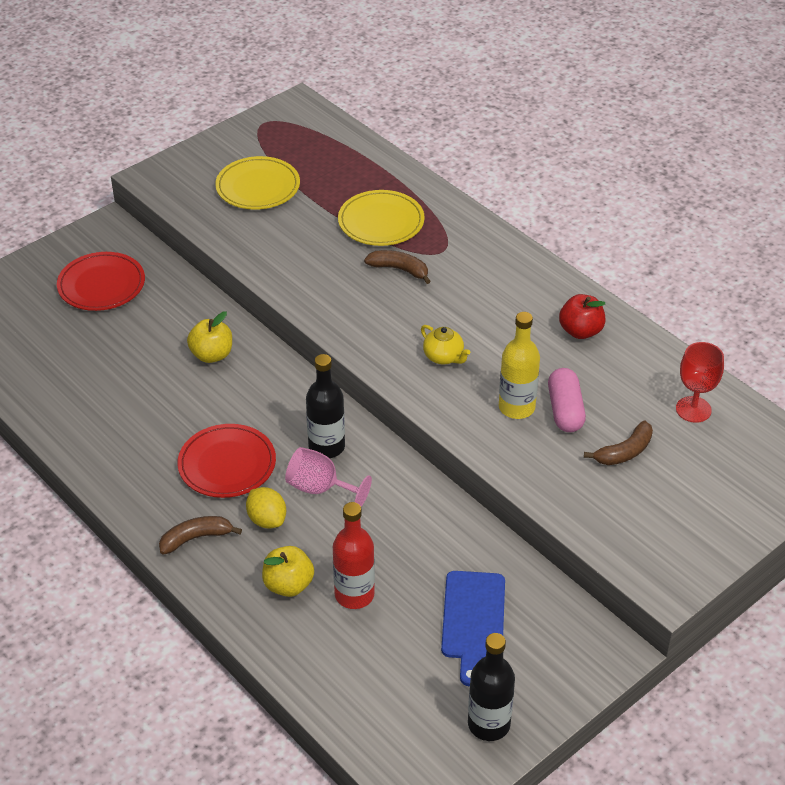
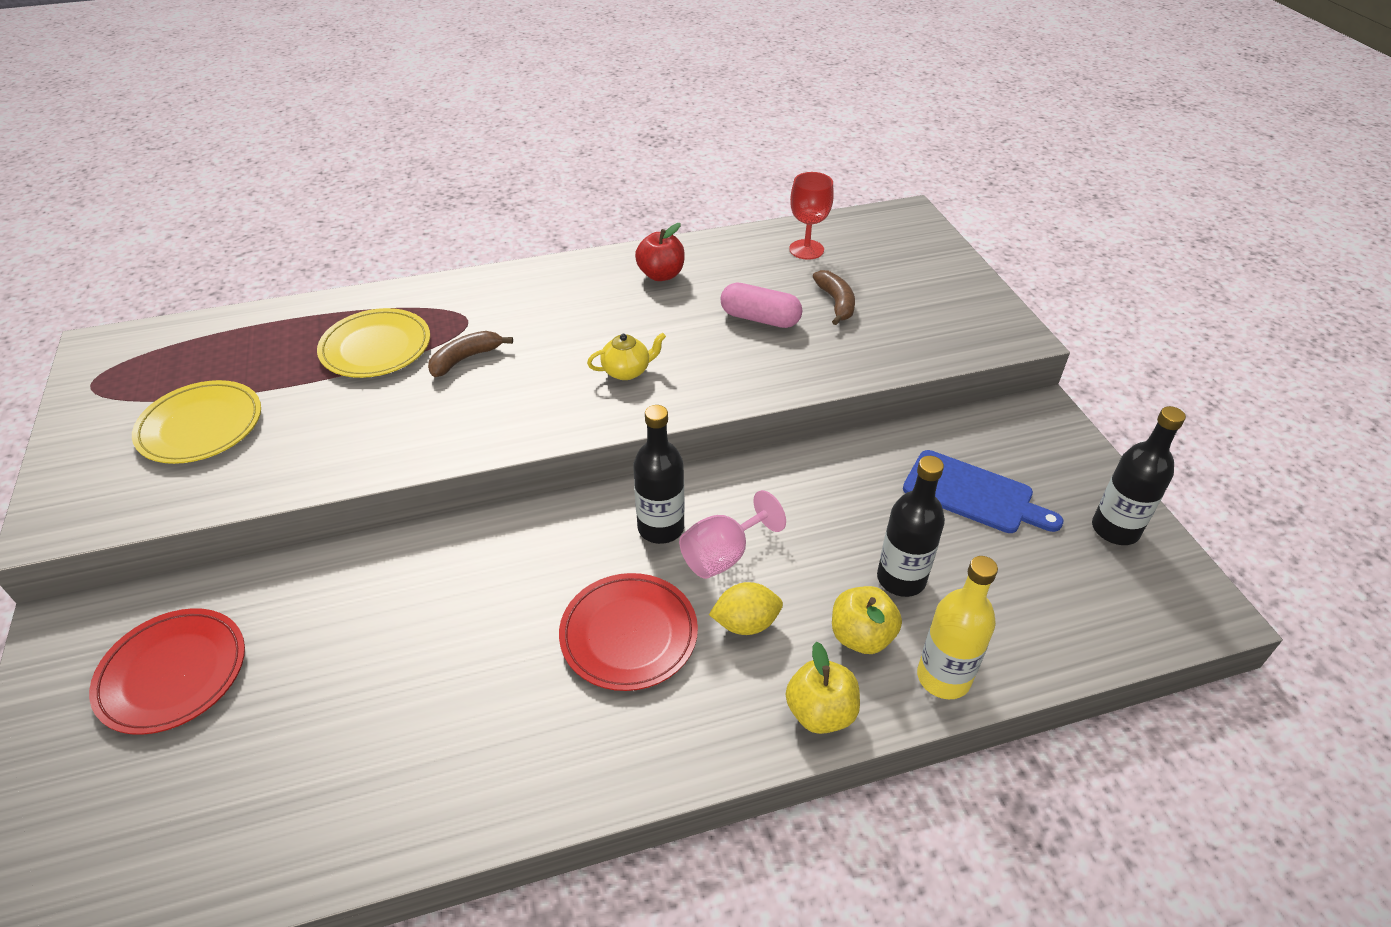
camera: 65 degrees left, 0 degrees up
(196, 538) = (738, 711): brown banana -> none
(212, 355) = (424, 588): yellow apple -> yellow apple (820, 712)
(354, 595) = (901, 579): red bottle -> black bottle
(516, 407) = (735, 347): yellow bottle -> yellow bottle (943, 677)

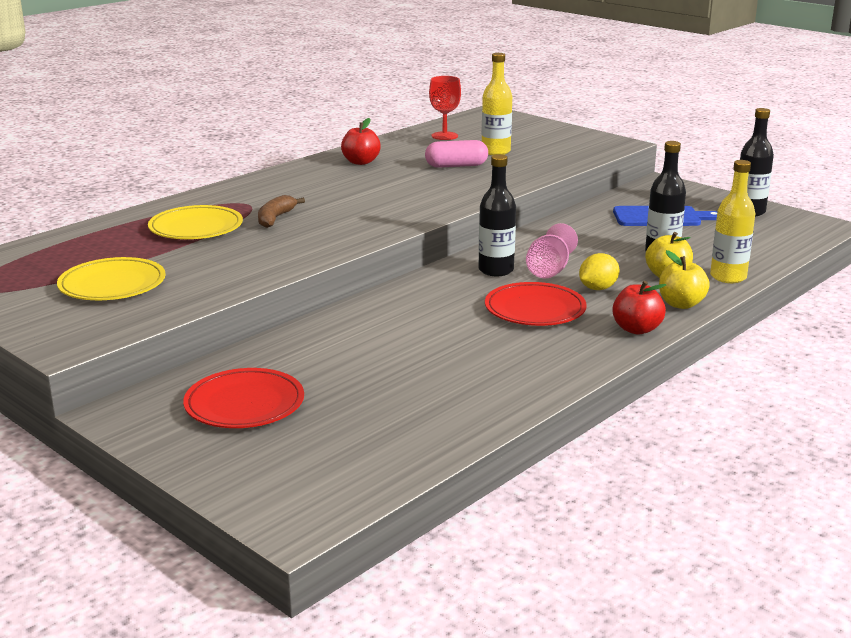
camera: 30 degrees left, 20 degrees down
(627, 371) = (400, 200): yellow teapot -> none
(710, 743) = (636, 329): none -> red apple
(836, 303) = (495, 151): brown banana -> yellow bottle

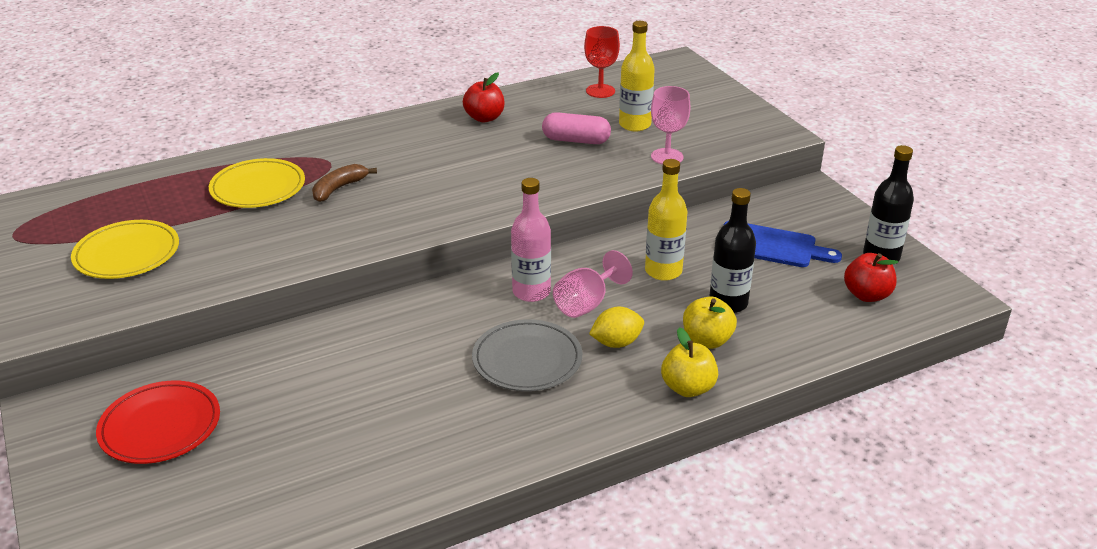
camera: 20 degrees right, 10 degrees up
(496, 270) = (531, 292): black bottle -> pink bottle
(535, 309) = (527, 360): red plate -> grey plate
(543, 166) = (667, 157): none -> pink goblet
(636, 329) = (610, 415): red apple -> red apple (867, 295)
(728, 277) = (774, 357): yellow bottle -> yellow bottle (663, 271)

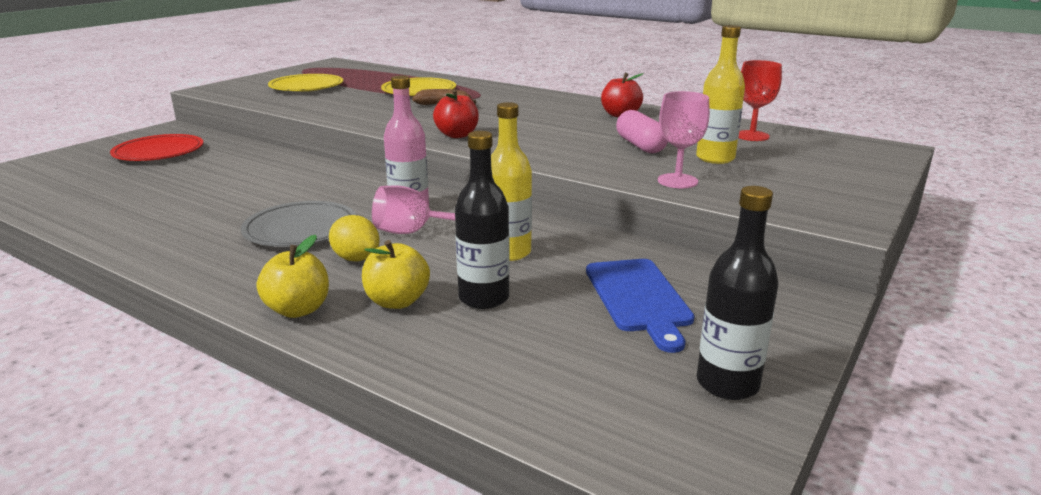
camera: 60 degrees right, 10 degrees down
(867, 295) = (609, 391): red apple -> red apple (457, 135)

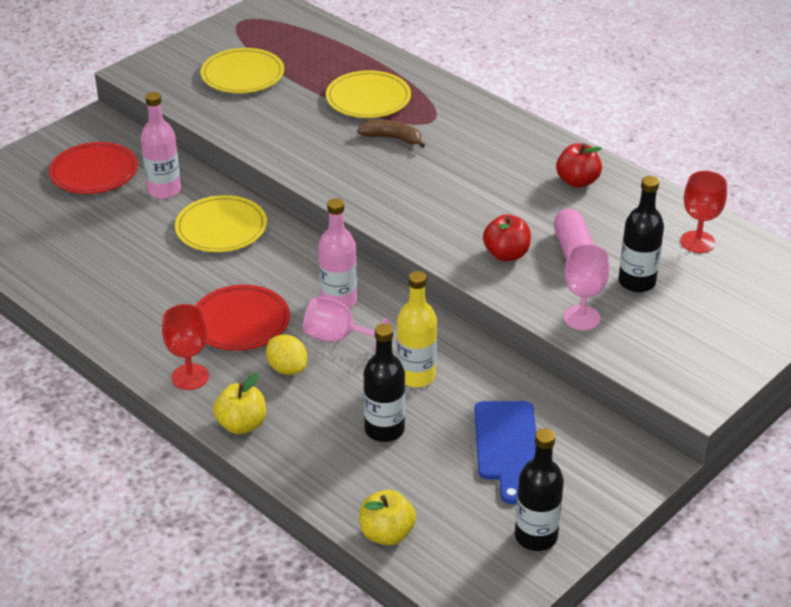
camera: 10 degrees right, 15 degrees up
(228, 157) = (164, 190): none -> pink bottle
(234, 274) = (190, 377): none -> red goblet
(283, 174) = (221, 228): none -> yellow plate
(300, 229) = (240, 322): grey plate -> red plate
(397, 301) = (317, 425): yellow apple -> yellow apple (386, 534)
(457, 135) = (395, 208): red apple -> red apple (506, 254)
(715, 158) = (636, 282): yellow bottle -> black bottle

